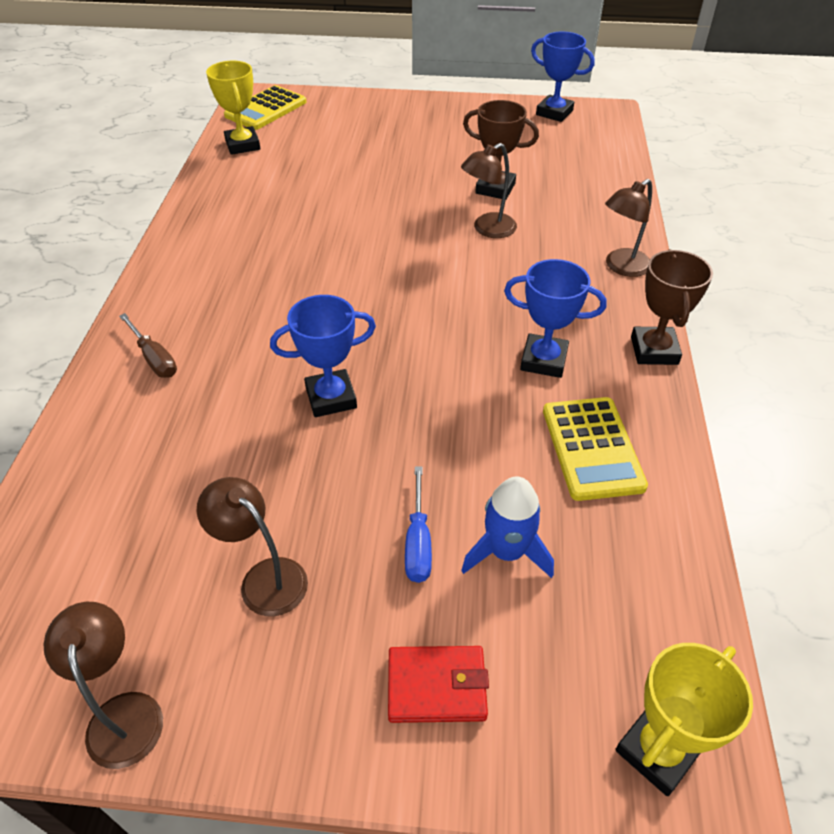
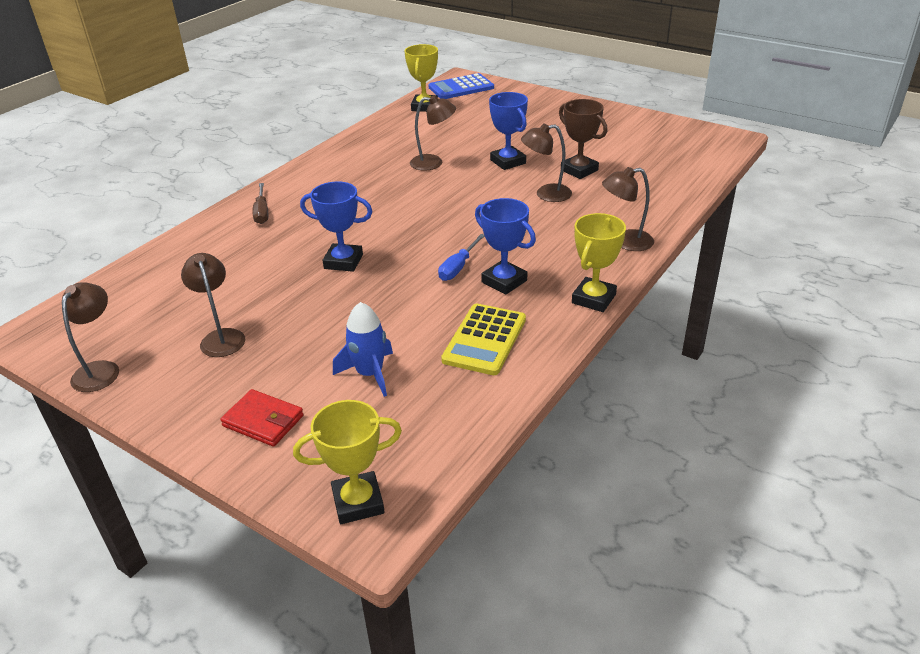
camera: 30 degrees right, 10 degrees down
(266, 109) = (461, 88): yellow calculator -> blue calculator
(321, 221) = (433, 163): none -> brown lamp
(418, 542) = (322, 350): blue screwdriver -> blue screwdriver (458, 267)
(554, 113) = (682, 130): blue trophy -> blue trophy (508, 162)
(654, 350) = (593, 299): brown trophy -> yellow trophy

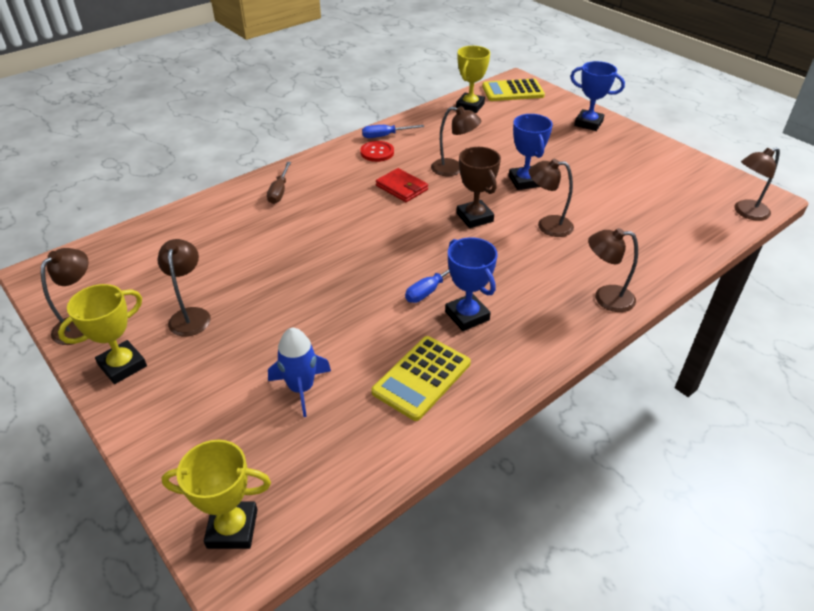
camera: 15 degrees right, 5 degrees up
(263, 421) = (188, 414): red wallet -> red wallet (401, 188)
(343, 261) = (328, 259): blue trophy -> blue trophy (588, 123)
(349, 161) = (377, 152): none -> red button
(350, 146) = (385, 136): none -> blue screwdriver
(461, 88) = (512, 91): blue calculator -> yellow calculator
(579, 170) = (591, 205): brown trophy -> brown trophy (474, 217)
(593, 299) = (547, 357): yellow trophy -> yellow trophy (122, 365)
(719, 152) = (746, 212): none -> brown lamp

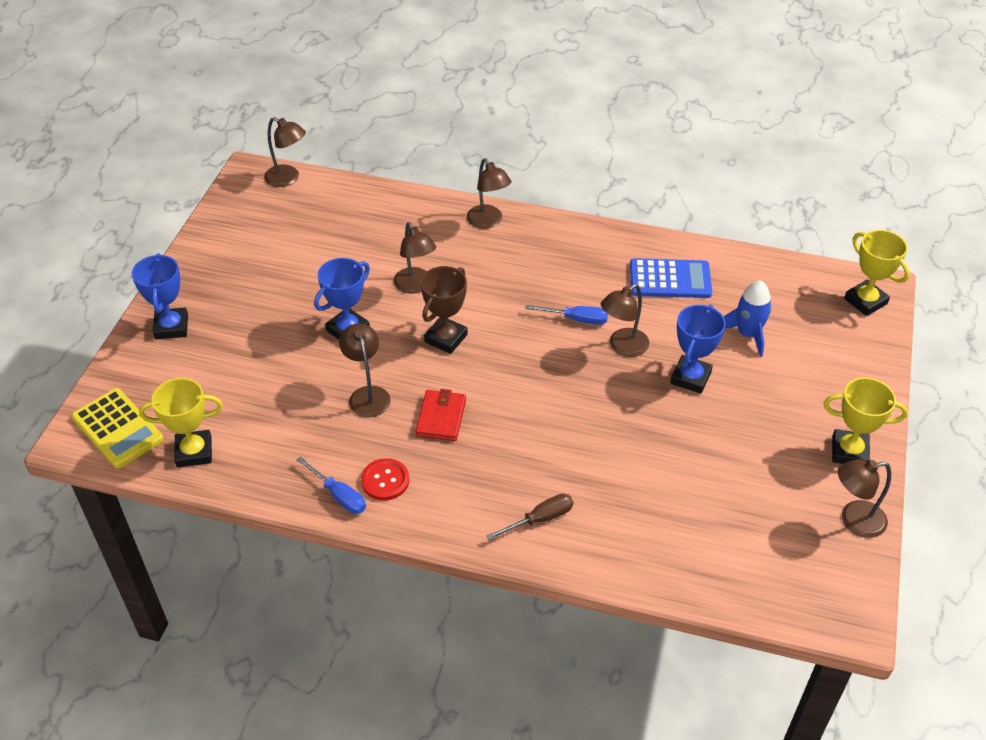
camera: 125 degrees left, 5 degrees up
(191, 315) = (762, 451): brown lamp -> brown lamp (622, 347)
(421, 378) = (670, 279): yellow calculator -> blue calculator
(467, 316) = (584, 285): blue trophy -> blue trophy (690, 377)

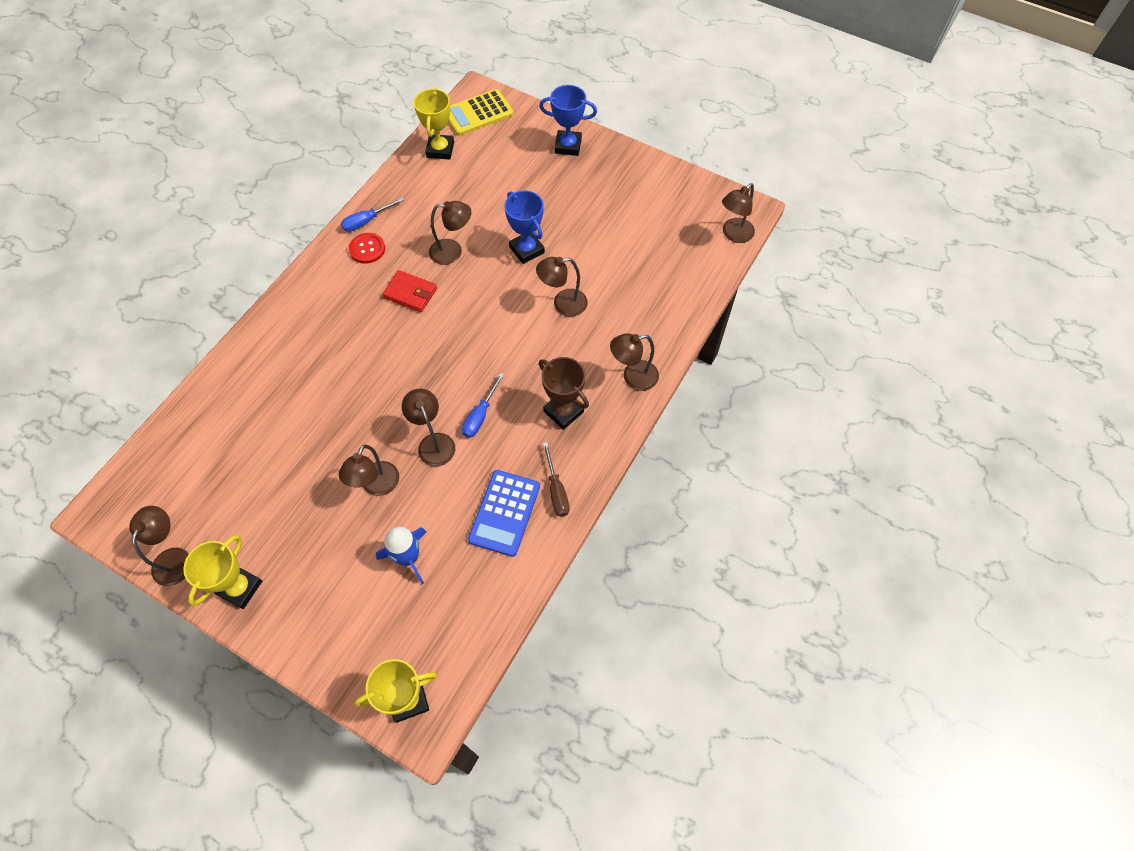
camera: 105 degrees right, 15 degrees up
(446, 338) = (493, 313): brown trophy -> brown trophy (563, 412)
(540, 519) = (288, 334): brown screwdriver -> brown screwdriver (556, 490)
(690, 377) = (376, 486): blue trophy -> brown lamp

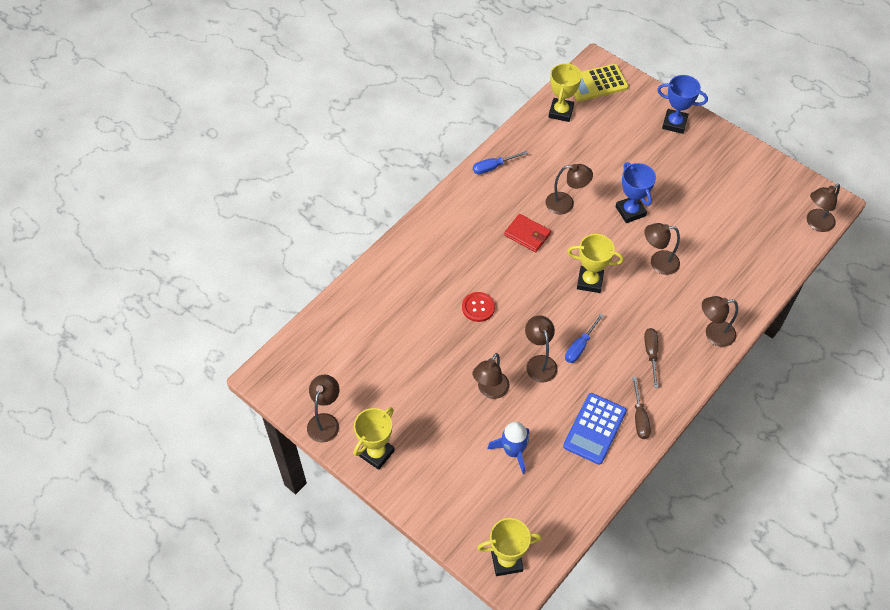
camera: 10 degrees right, 5 degrees down
(367, 249) = (492, 191): red button -> red button (478, 307)
(486, 337) = (590, 281): none -> yellow trophy
(563, 412) = (651, 354): brown trophy -> brown screwdriver

